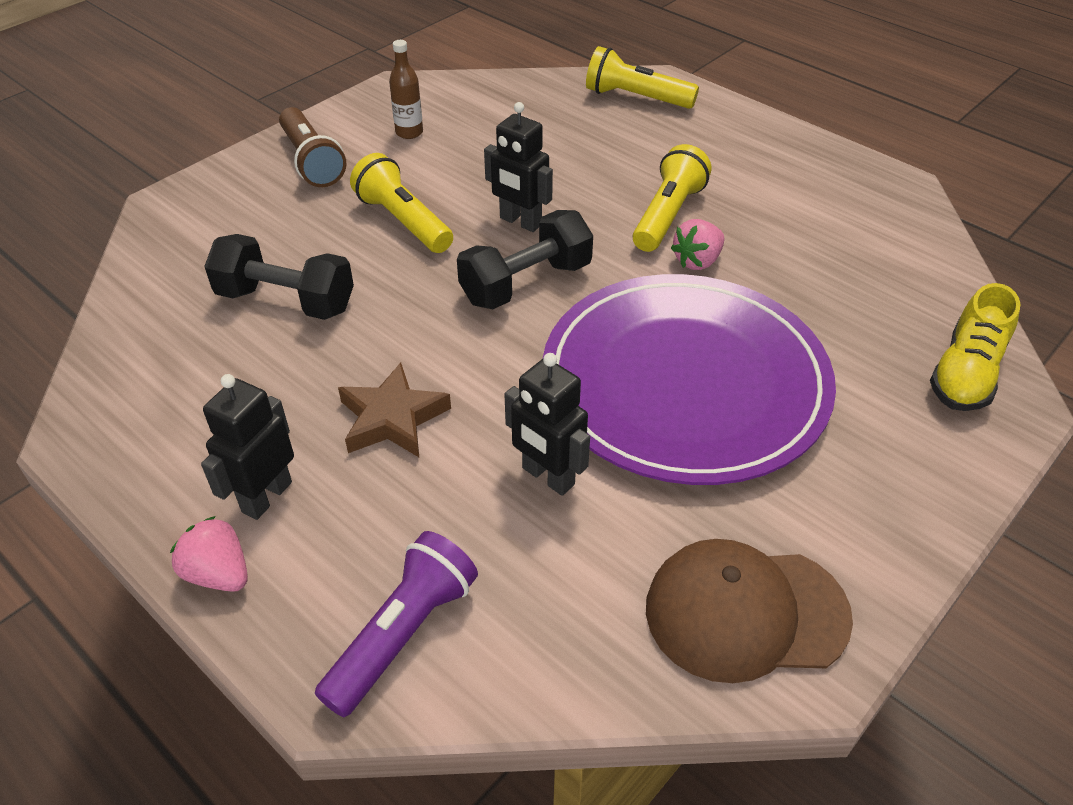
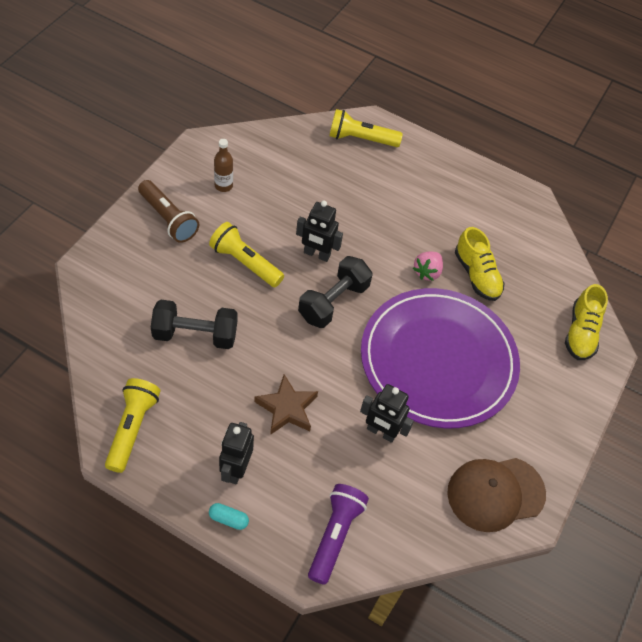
camera: 20 degrees left, 10 degrees up
(219, 573) = (228, 519): pink strawberry -> turquoise capsule
(667, 215) = (402, 238): yellow flashlight -> yellow flashlight (132, 428)
(783, 273) = (476, 275): none -> yellow shoe

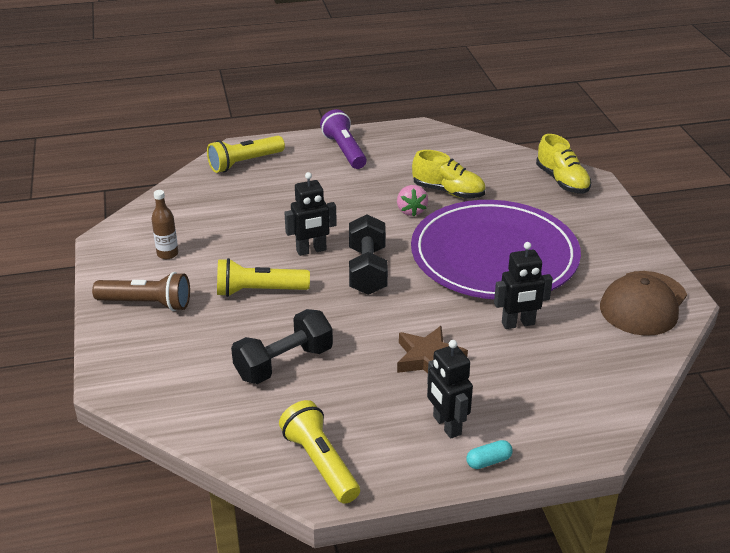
camera: 35 degrees left, 20 degrees down
(335, 535) = (579, 409): purple flashlight -> purple flashlight (344, 150)

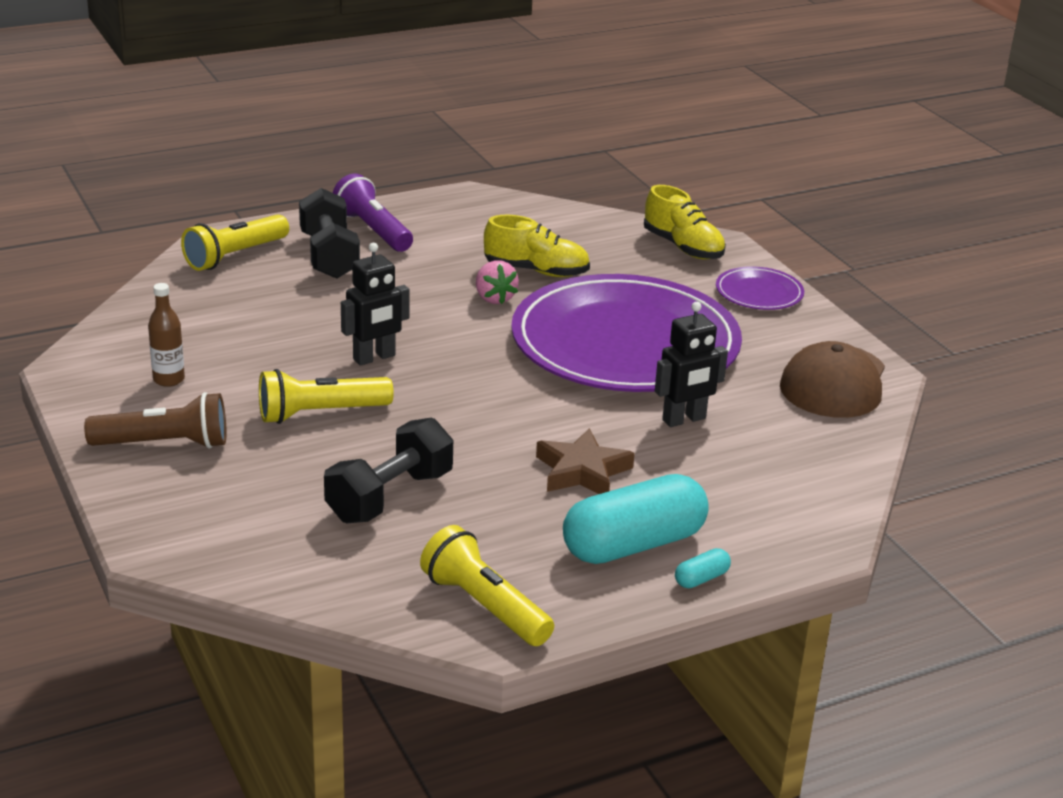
camera: 15 degrees left, 5 degrees down
(367, 271) = (462, 375): black dumbbell -> black dumbbell (329, 256)
(446, 425) = (633, 545): black robot -> turquoise capsule
(608, 223) = (759, 292): none -> purple plate

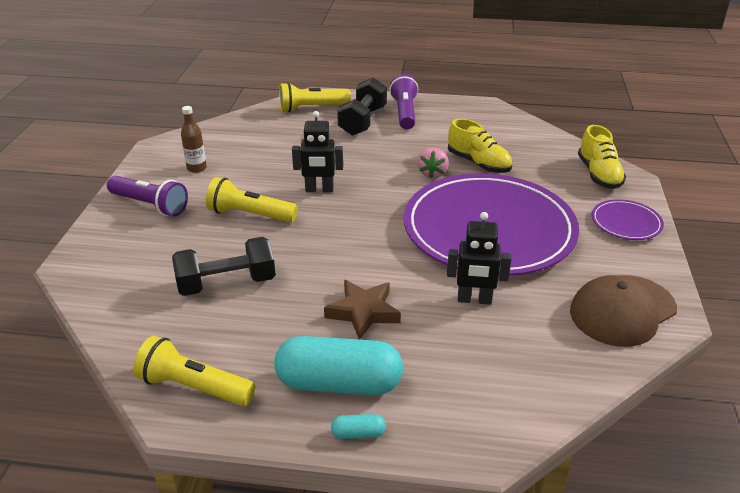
camera: 35 degrees right, 5 degrees up
(164, 444) = (150, 205): brown flashlight -> purple flashlight
(484, 606) = (194, 387): yellow flashlight -> yellow flashlight turned 60 degrees counterclockwise

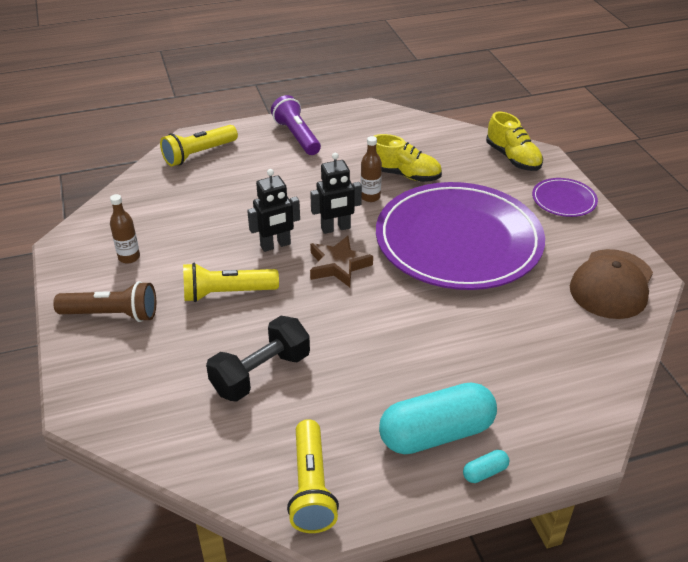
camera: 25 degrees left, 5 degrees up
(150, 205) = (112, 314): purple flashlight -> brown flashlight
(194, 387) = (311, 487): yellow flashlight -> yellow flashlight turned 90 degrees counterclockwise
(363, 121) = (262, 156): black dumbbell -> none
(363, 312) = (408, 358): brown star -> brown star (338, 265)
(432, 173) = (370, 197): pink strawberry -> brown bottle
(474, 300) = (492, 314): black robot -> black robot (335, 228)

